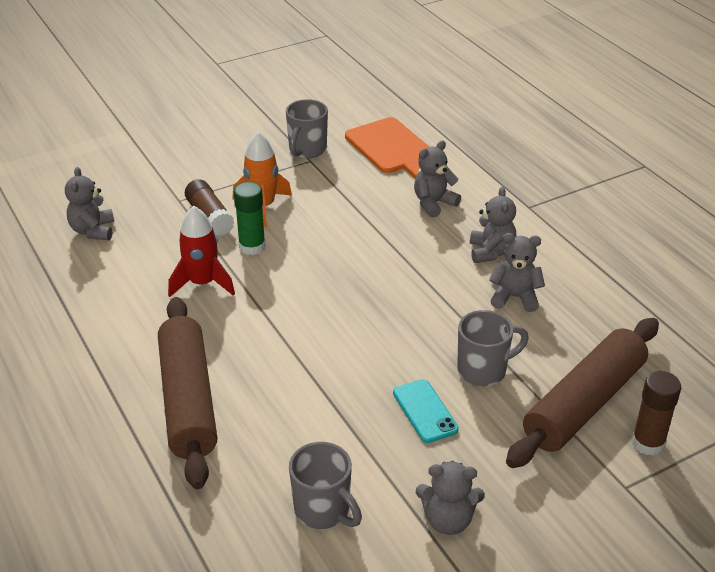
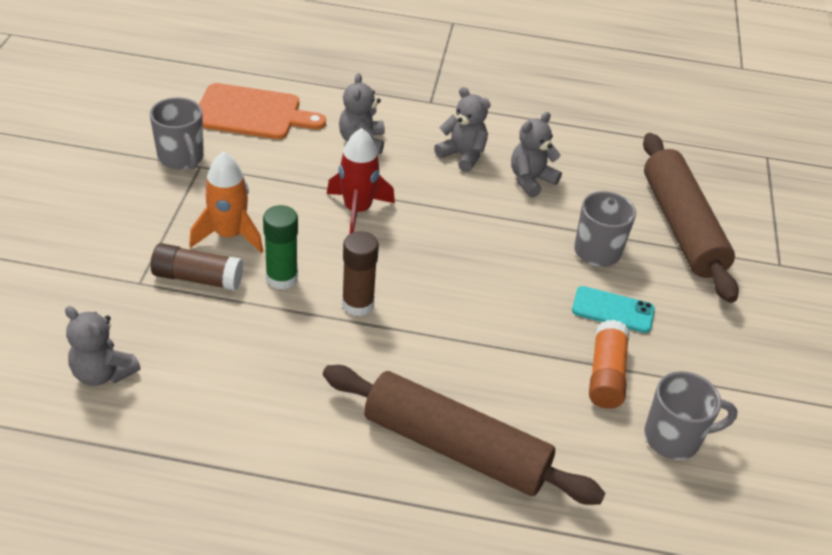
camera: 55 degrees left, 5 degrees up
(202, 283) = (296, 342): red rocket -> red rocket (357, 210)
(347, 441) = (606, 375): none -> orange glue stick
(448, 520) = (741, 373): grey teddy bear -> none
(648, 443) = (747, 225): brown glue stick -> brown glue stick (358, 304)

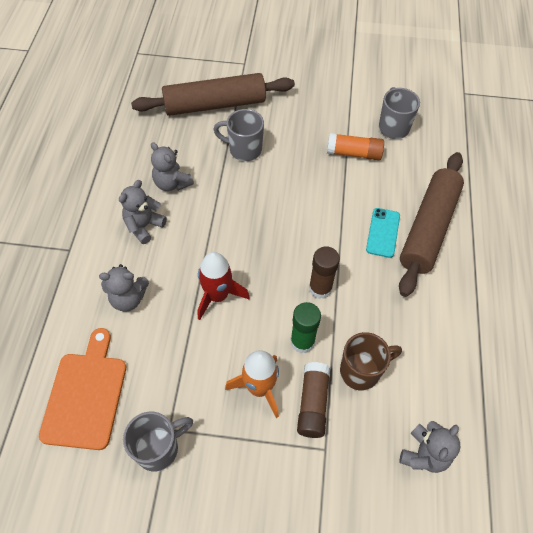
camera: 90 degrees left, 15 degrees up
(229, 329) = (361, 371): none -> brown mug
(613, 310) = (298, 146): turquoise phone -> turquoise phone (383, 232)

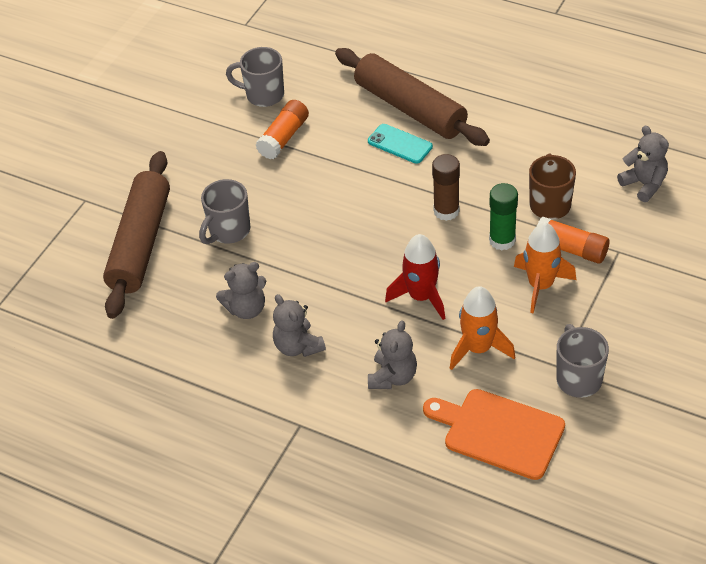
camera: 65 degrees left, 10 degrees down
(173, 355) = (478, 348): none -> orange rocket
(312, 404) = (571, 249): brown glue stick -> orange glue stick

